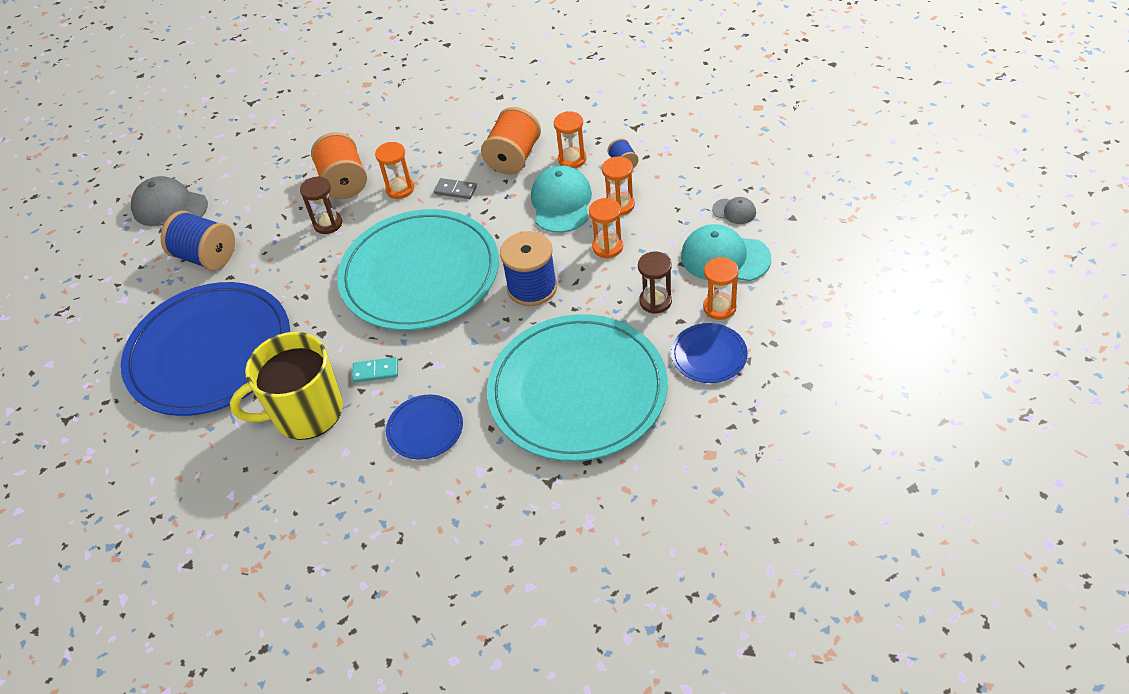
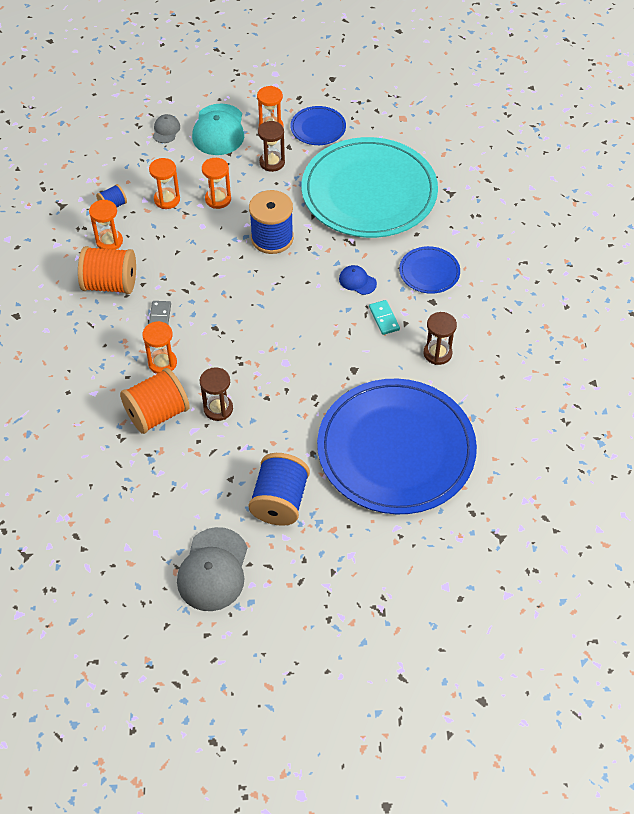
camera: 110 degrees left, 5 degrees up
(306, 412) = (437, 353): yellow mug -> brown hourglass
(420, 274) = (271, 317): turquoise plate -> none
(439, 355) = (357, 281): none -> blue cap
(561, 202) = (168, 238): turquoise cap -> none

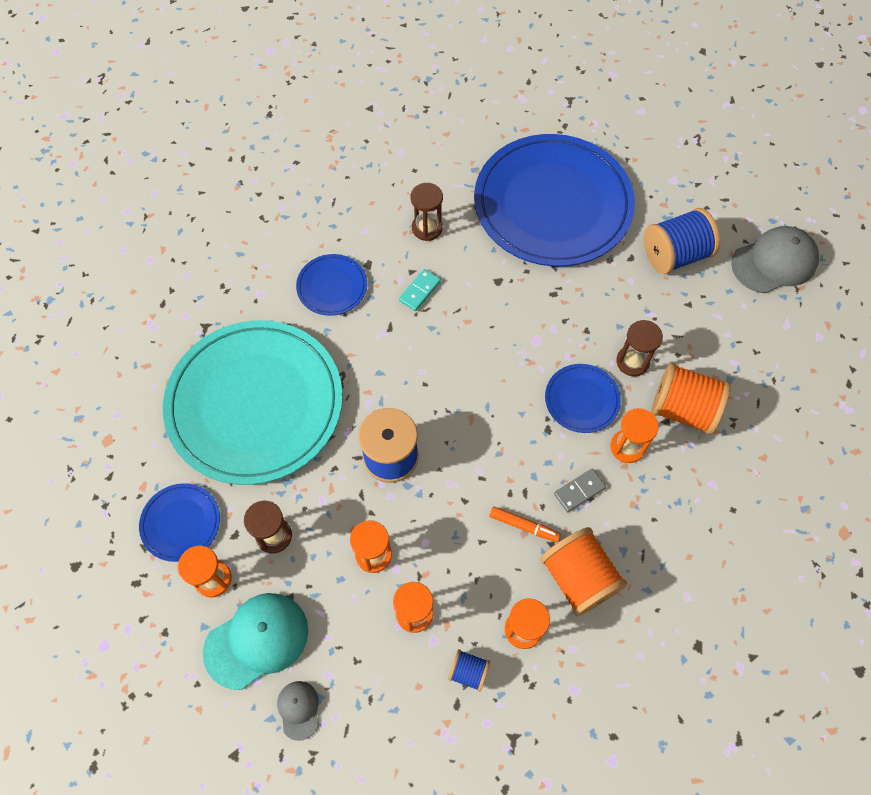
camera: 125 degrees left, 10 degrees up
(166, 130) = (298, 710): grey cap -> grey cap turned 105 degrees clockwise
(166, 277) = (523, 526): none -> orange marker
(218, 360) = (582, 399): none -> blue plate
(357, 281) = (390, 340): blue cap -> none

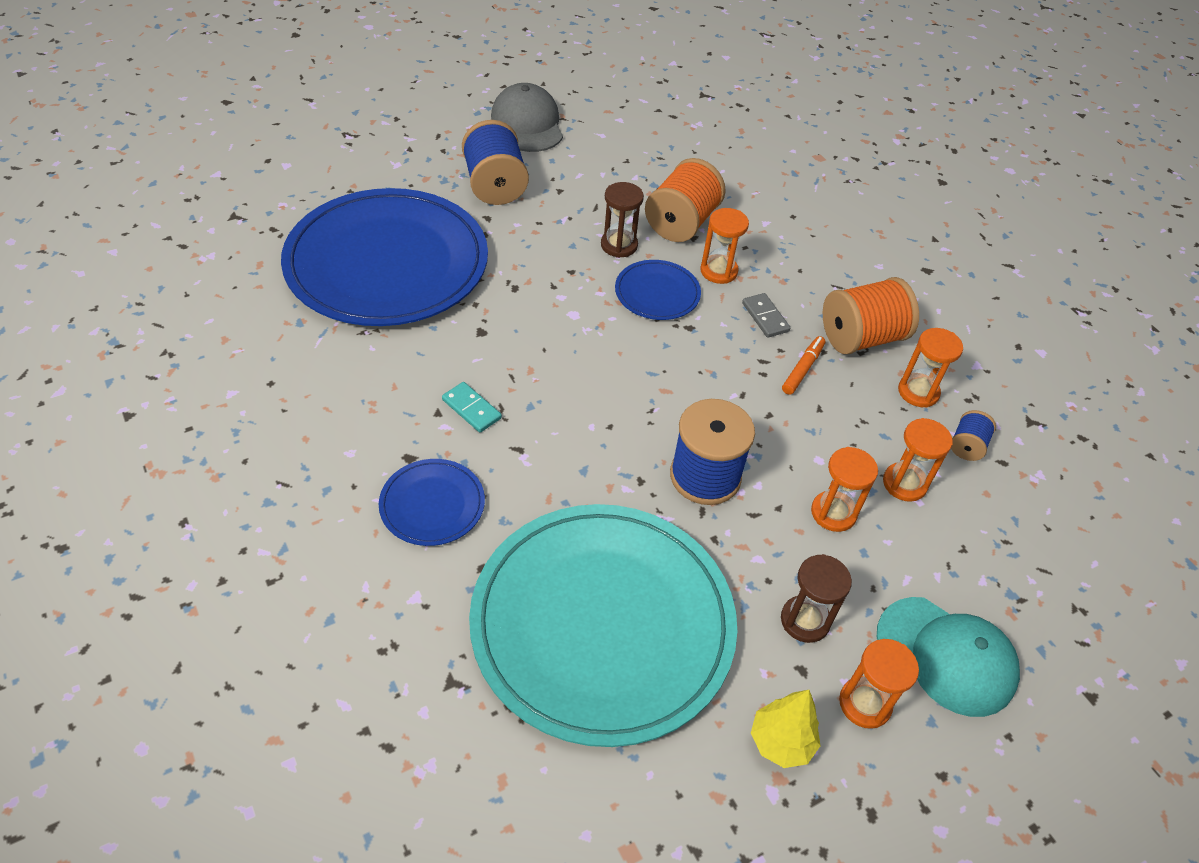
camera: 85 degrees left, 15 degrees down
(181, 523) = (781, 742): blue plate -> yellow tree
(257, 640) = (946, 656): turquoise cap -> turquoise cap turned 150 degrees clockwise
(298, 710) = (1027, 617): grey cap -> none
(427, 228) = (374, 385): brown hourglass -> none

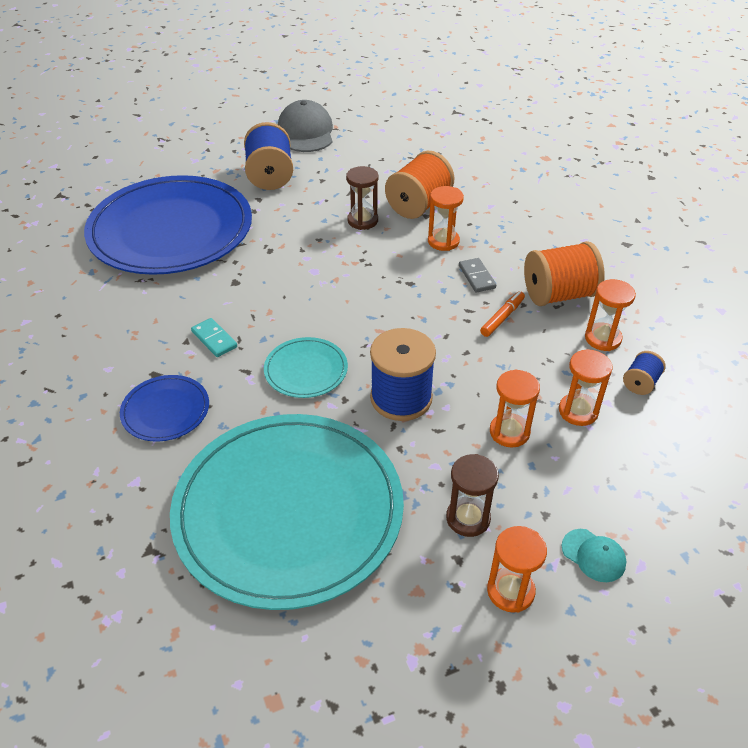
camera: 10 degrees right, 5 degrees down
(588, 445) = (306, 370): none -> turquoise plate
(657, 293) = (387, 256): blue plate -> none
(781, 742) = (427, 618): yellow tree -> none
(946, 656) = (593, 555): turquoise cap -> turquoise cap, size x0.51

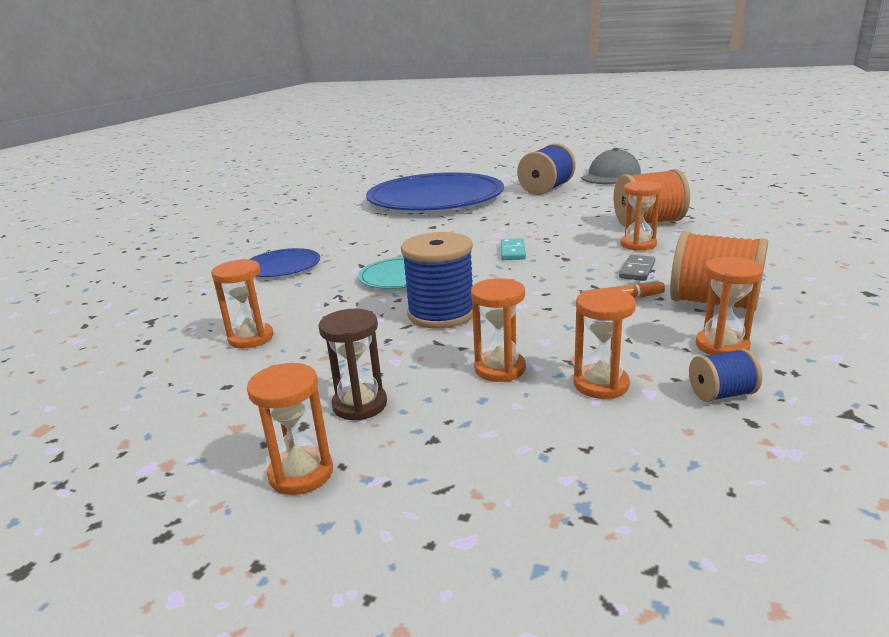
camera: 45 degrees right, 20 degrees down
(214, 339) = (370, 246): turquoise domino -> turquoise domino (513, 251)
(288, 511) = (251, 338): turquoise plate -> orange hourglass
(362, 220) = (582, 220): brown hourglass -> none
(593, 555) = (426, 498): turquoise cap -> none

